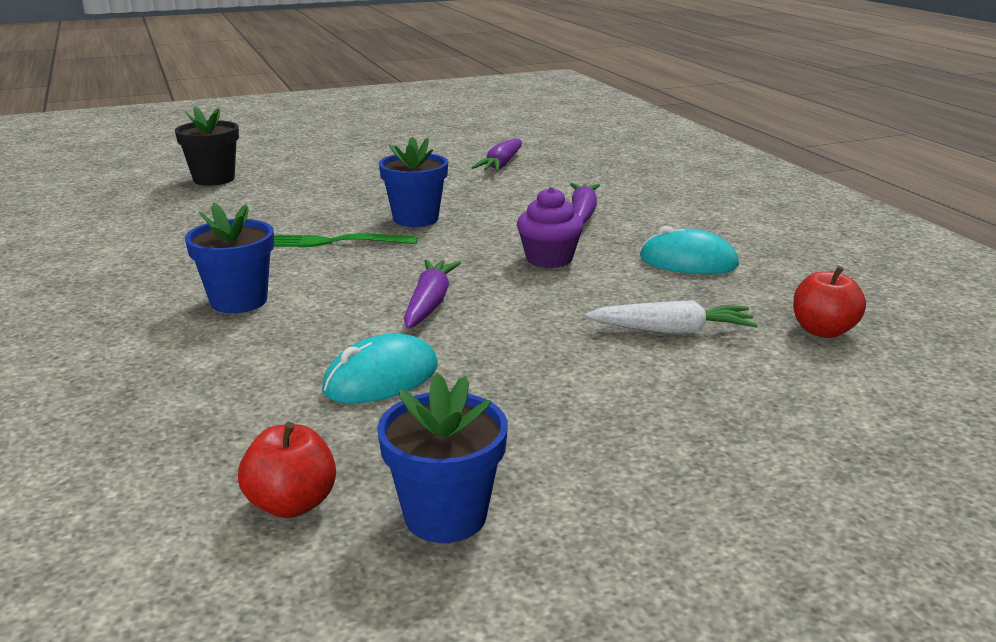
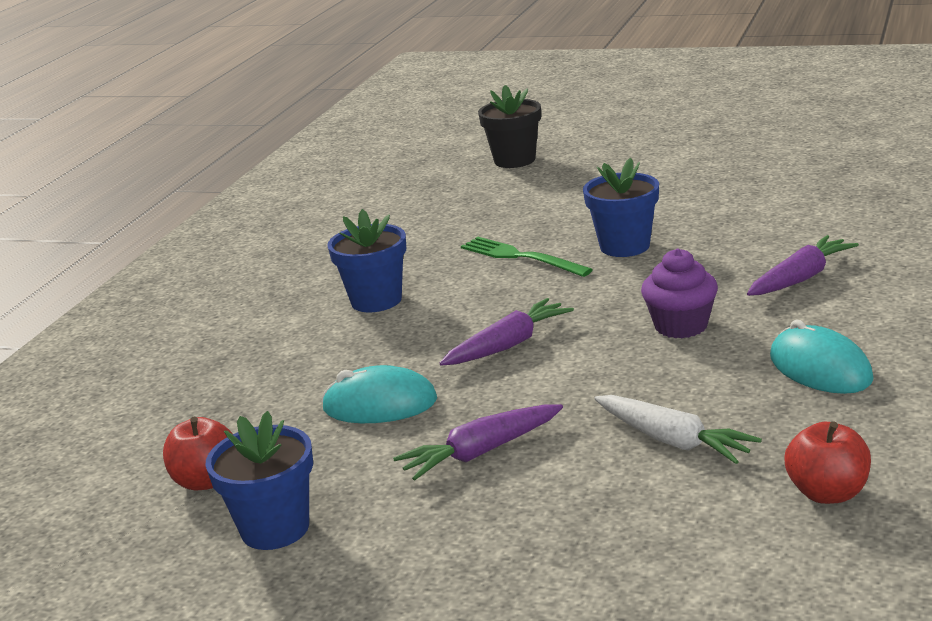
camera: 45 degrees right, 0 degrees up
(501, 165) = (811, 191): purple carrot -> purple carrot (480, 452)

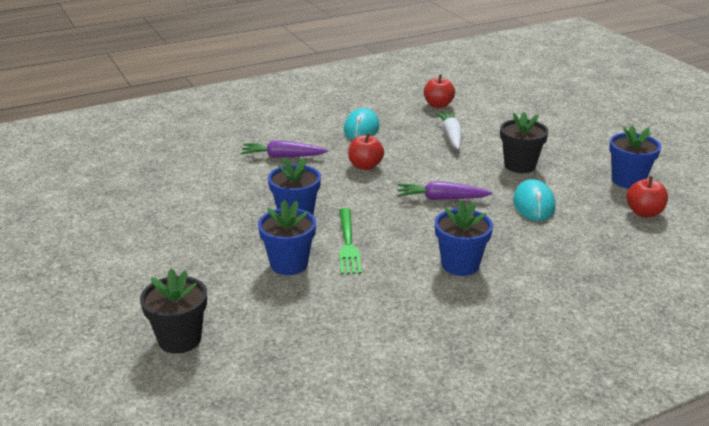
camera: 140 degrees left, 5 degrees up
(380, 404) = (533, 204): turquoise mouse -> turquoise mouse turned 45 degrees clockwise
(480, 452) = (520, 165): purple carrot -> black flower pot
(539, 220) = (289, 264): none -> blue flower pot
(681, 326) = (365, 166): purple cupcake -> red apple

